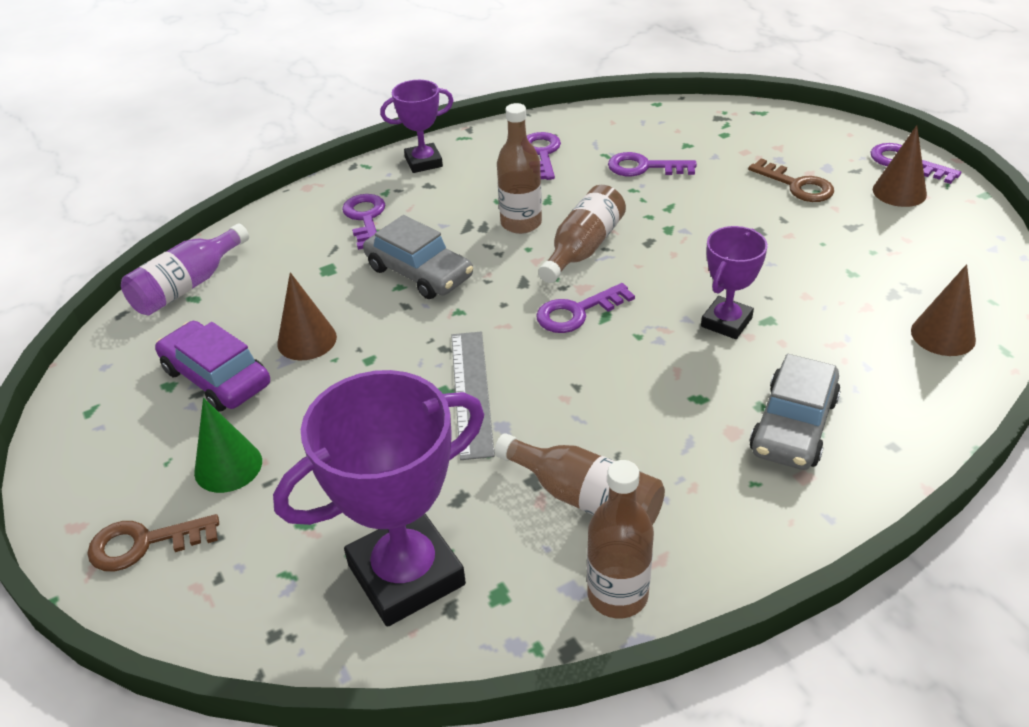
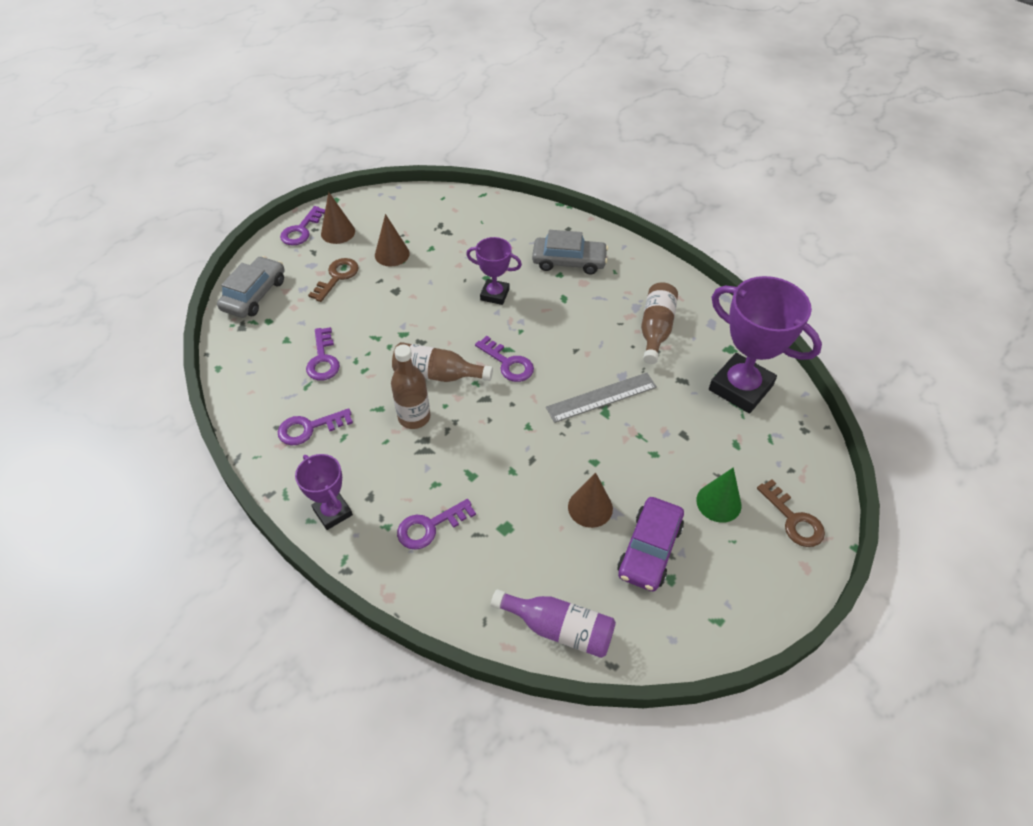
camera: 110 degrees left, 10 degrees up
(419, 272) = (492, 463): grey car -> grey car (254, 294)
(617, 595) = (705, 308): brown bottle -> none
(943, 335) = (477, 214): brown cone -> brown cone (392, 254)

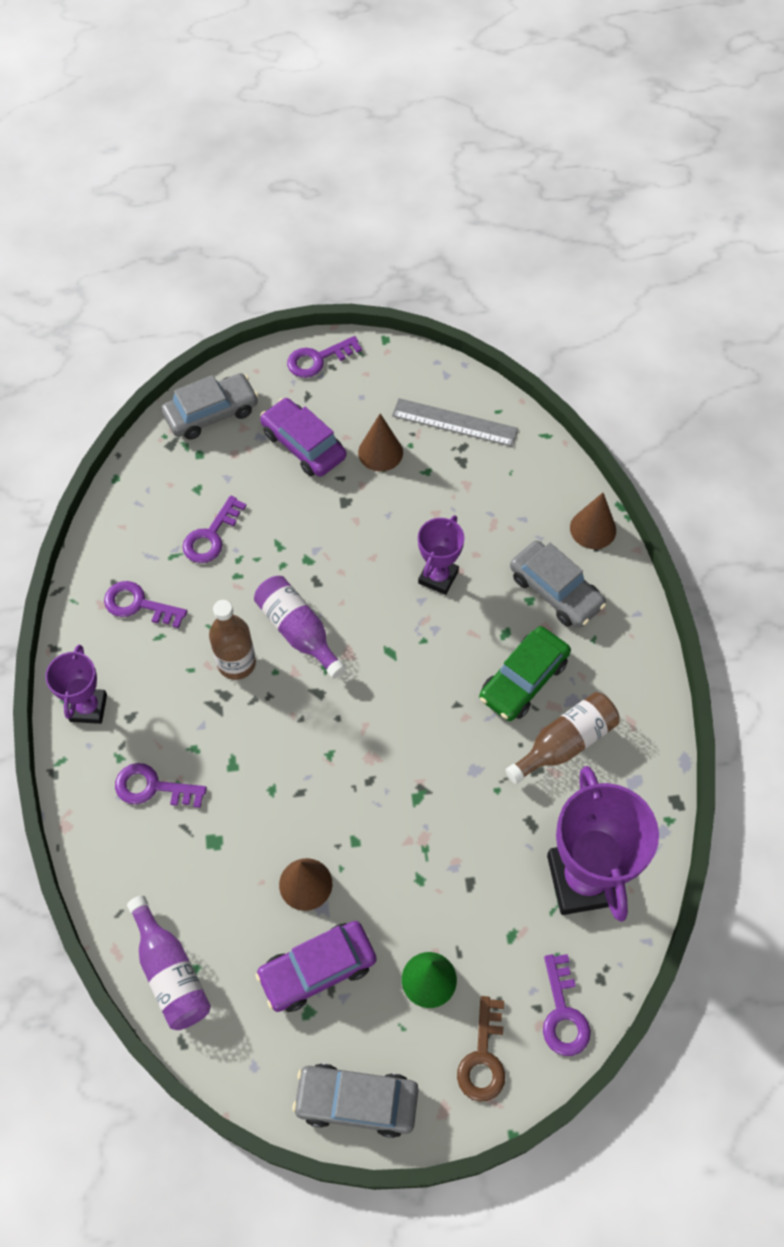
camera: 40 degrees right, 10 degrees up
(337, 277) = (303, 445): brown key -> purple car
(338, 232) = (351, 386): brown cone -> brown cone (593, 529)
(437, 374) = (298, 631): brown bottle -> purple bottle
(494, 294) = (438, 577): purple trophy -> purple trophy turned 60 degrees clockwise
(508, 363) = (376, 670): purple key -> purple key (563, 1013)
(599, 314) = (523, 680): none -> green car
(601, 397) = (429, 778): grey ruler -> grey ruler (454, 422)
(754, 605) = (357, 1101): none -> grey car

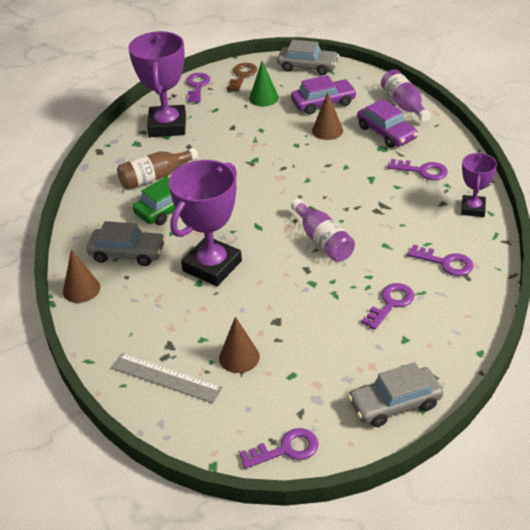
camera: 170 degrees left, 20 degrees down
(236, 663) = (368, 226): brown bottle -> none
(303, 445) = (308, 368): purple car -> purple car (386, 132)
(438, 577) = (212, 266): purple trophy -> purple trophy, size x1.81
(555, 591) = (127, 253): grey car -> grey car turned 135 degrees clockwise

